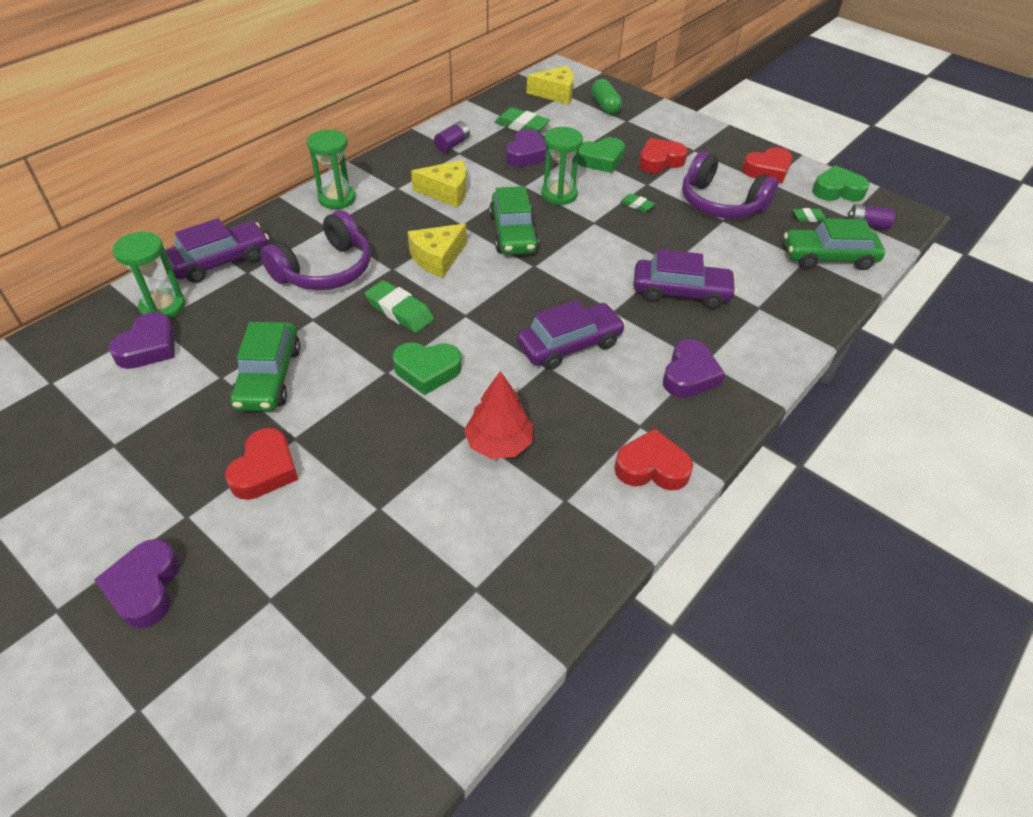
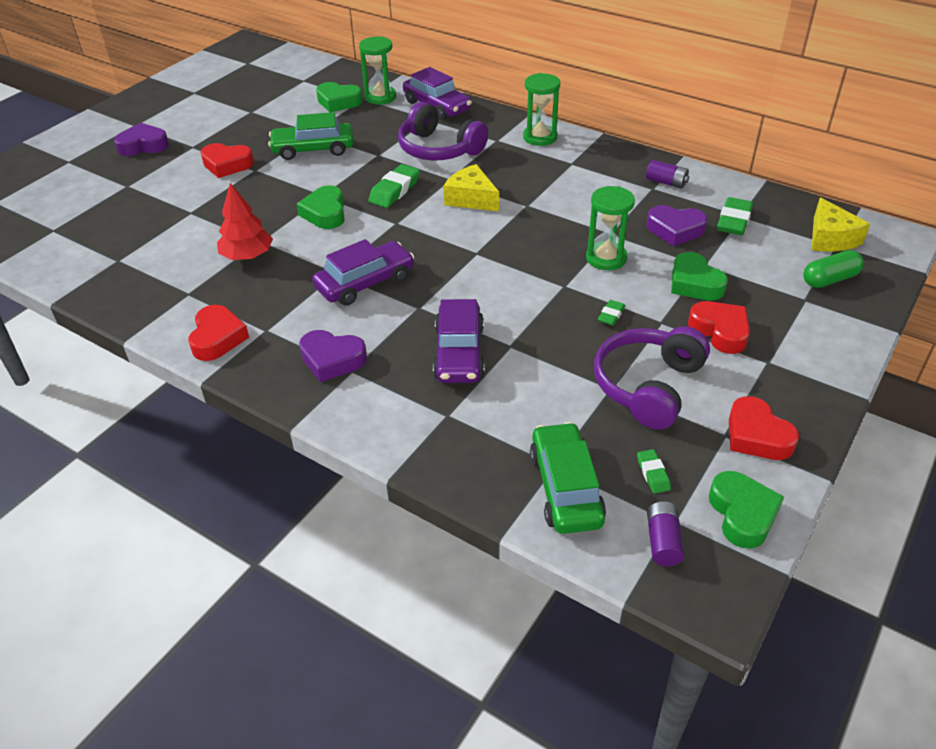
camera: 85 degrees right, 5 degrees down
(149, 347) = (338, 102): purple heart -> green heart
(446, 192) = (577, 190): yellow cheese -> none
(513, 233) = (524, 235): green car -> none
(569, 345) = (365, 283): purple car -> purple car turned 90 degrees counterclockwise

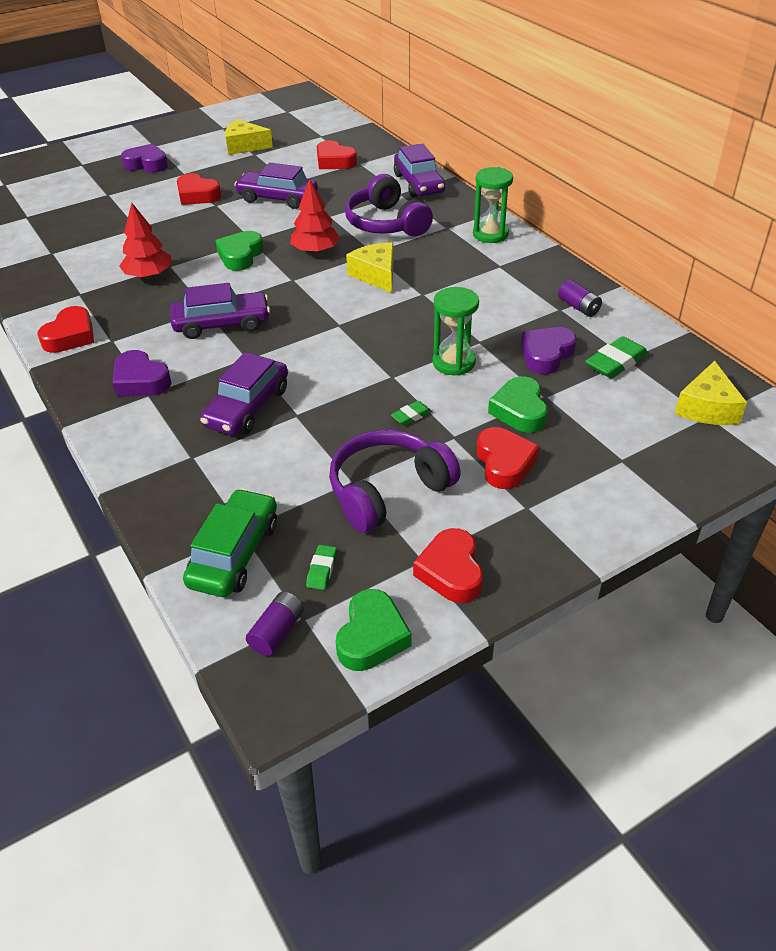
camera: 25 degrees right, 0 degrees up
(234, 106) = (244, 146): none -> yellow cheese
(313, 149) = (277, 198): green car -> purple car
(338, 102) = (334, 161): green heart -> red heart
(380, 97) = (374, 165): green hourglass -> none
(395, 190) = (315, 251): green eraser -> red tree
(675, 230) = (546, 355): purple heart -> purple heart turned 90 degrees clockwise
(830, 279) = (667, 448): green capsule -> none

